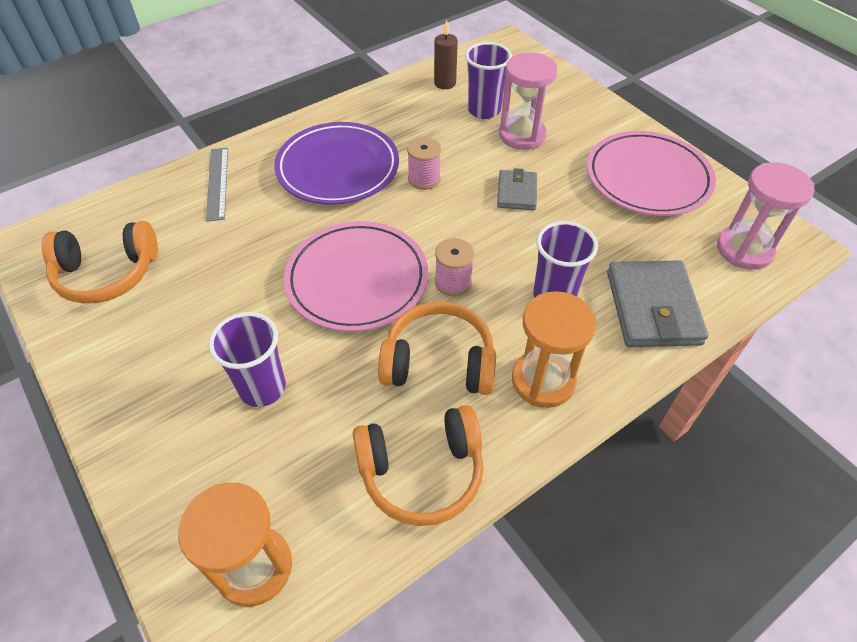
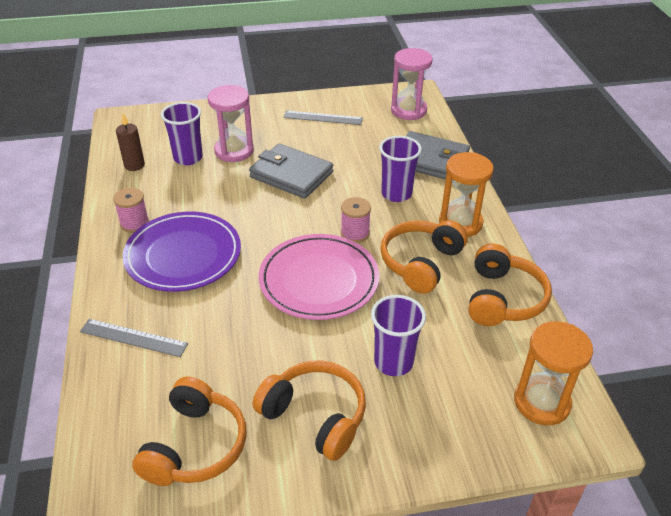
camera: 65 degrees left, 10 degrees down
(165, 346) = (315, 416): none -> orange headphones
(424, 179) = (238, 213): pink spool -> pink spool (134, 223)
(516, 193) = (291, 175): grey wallet -> grey wallet, size x1.74
(647, 178) = (323, 118): pink plate -> grey ruler

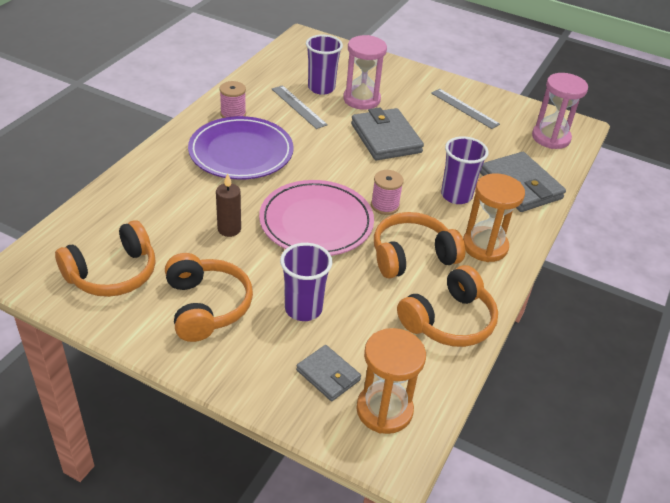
camera: 35 degrees right, 0 degrees up
(133, 337) = (150, 186): grey ruler -> grey ruler (298, 106)
(134, 165) = (277, 75): brown candle -> brown candle (229, 229)
(474, 404) = (328, 375): none -> grey wallet

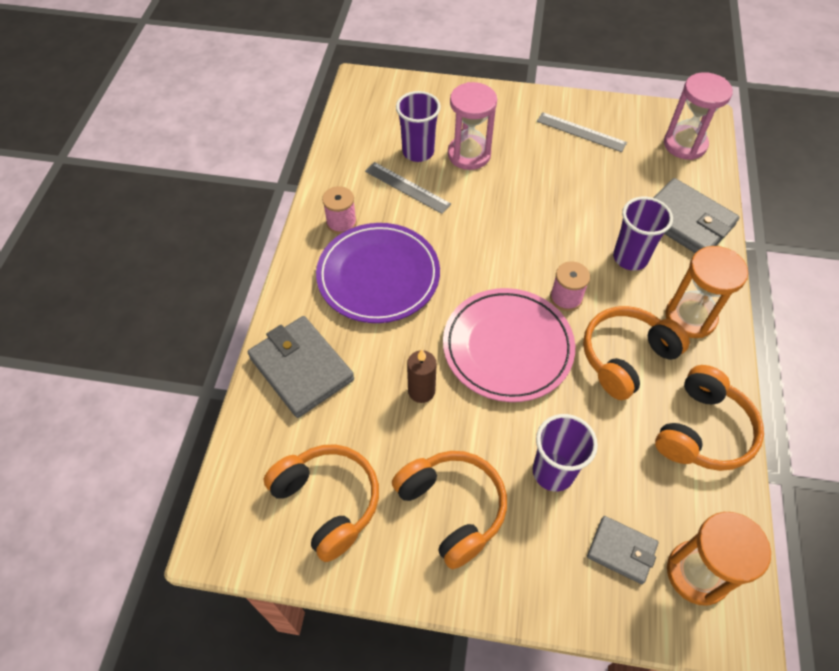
camera: 15 degrees left, 15 degrees up
(112, 273) = (328, 502): orange headphones -> orange headphones turned 75 degrees counterclockwise
(385, 138) = (521, 202): grey wallet -> grey wallet (301, 369)

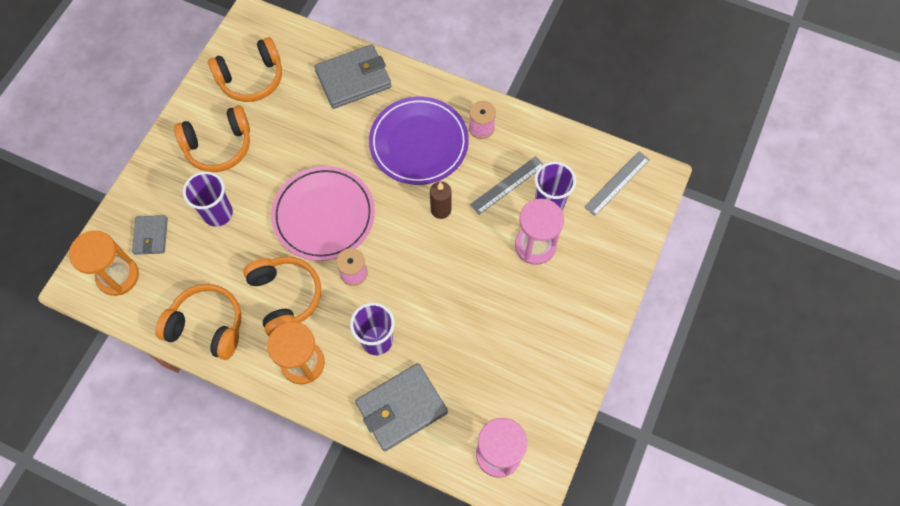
camera: 105 degrees right, 10 degrees up
(421, 391) = (309, 149): brown candle -> brown candle (441, 210)
(581, 132) = (541, 358): grey ruler -> grey ruler (617, 183)
(621, 550) = (151, 236): grey wallet -> grey wallet turned 45 degrees counterclockwise
(703, 430) = (207, 326): orange headphones -> orange headphones turned 150 degrees clockwise

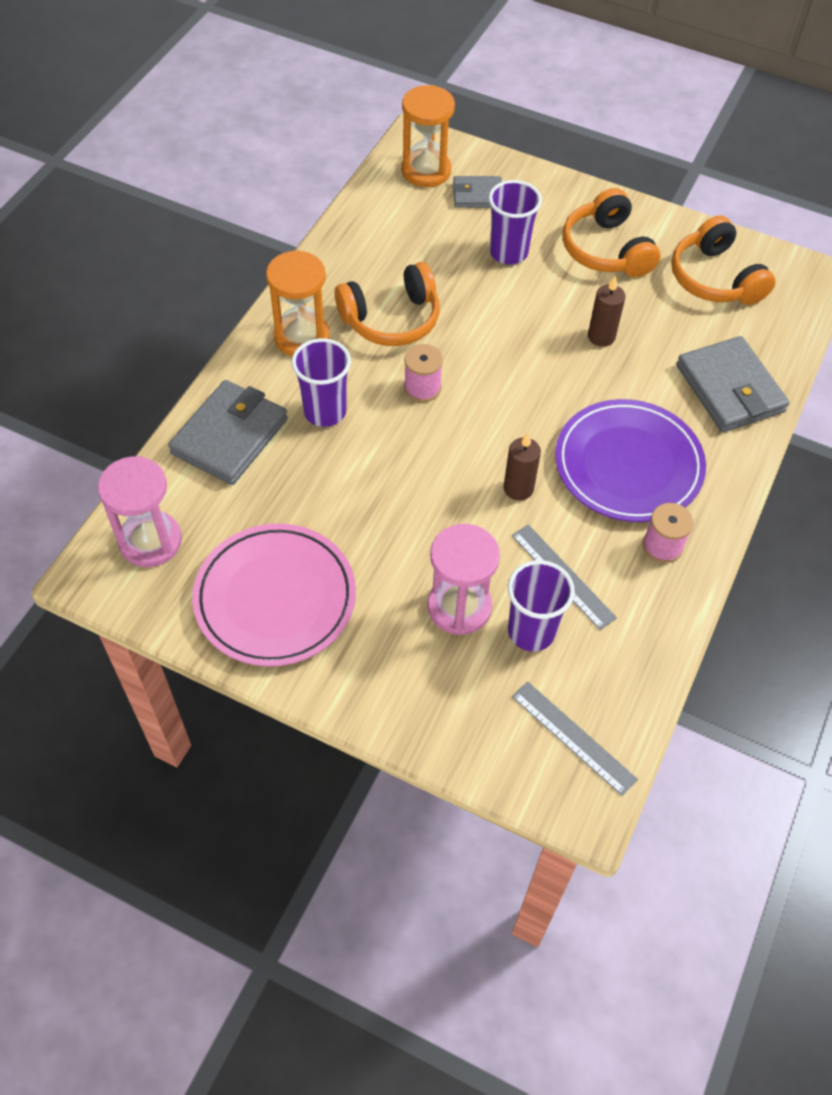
camera: 90 degrees right, 10 degrees down
(207, 326) = (358, 248): orange headphones -> none
(305, 154) = (601, 336): none -> brown candle
(324, 215) = (507, 356): pink plate -> pink plate (275, 598)
(401, 408) = (229, 436): grey wallet -> grey wallet turned 60 degrees clockwise

